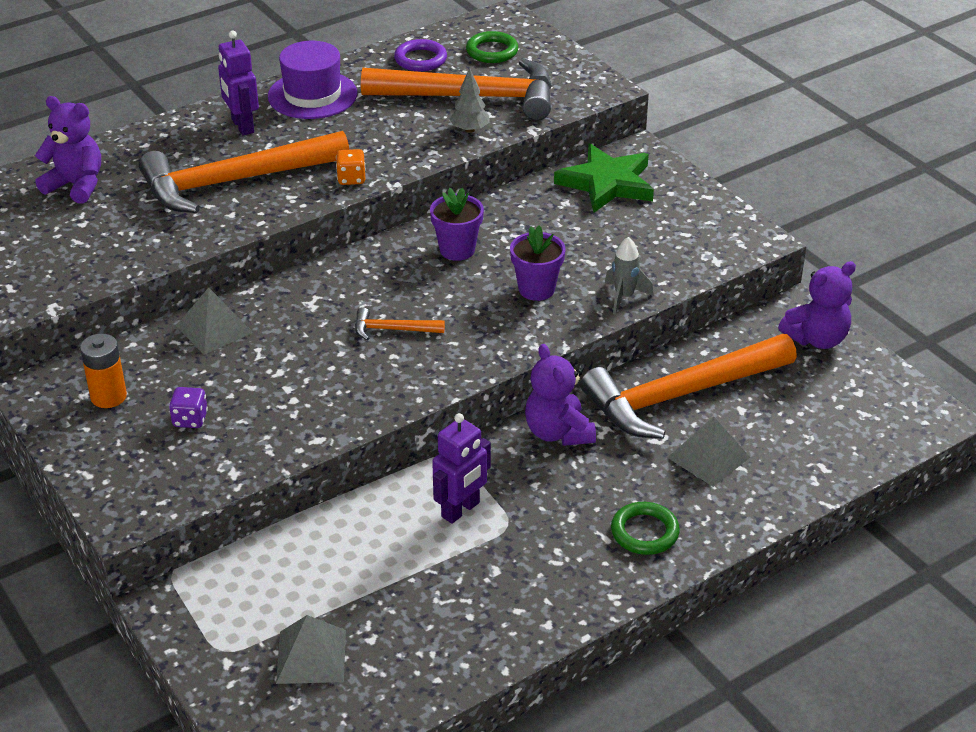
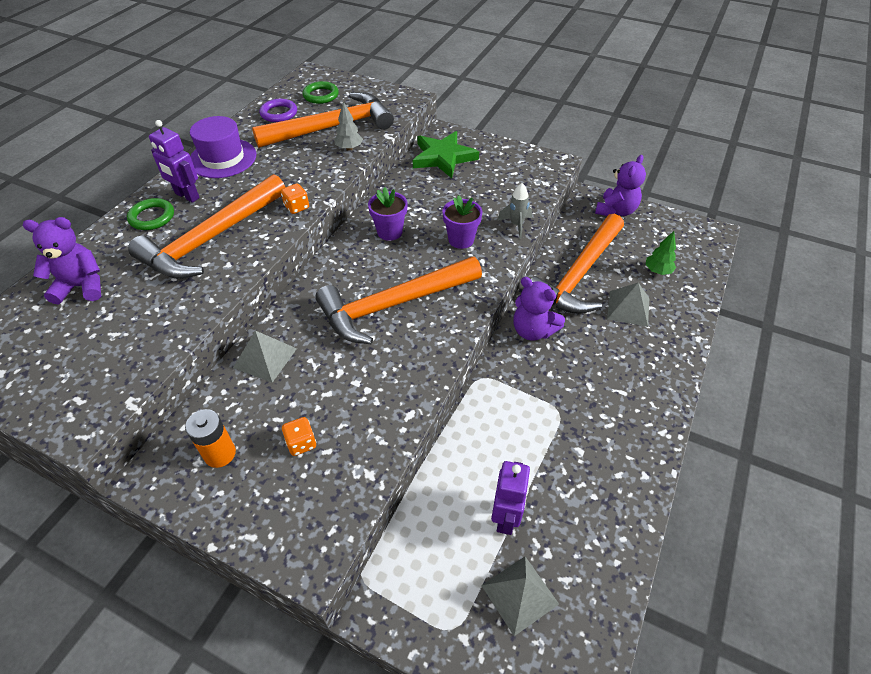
camera: 30 degrees left, 10 degrees up
(190, 419) = (301, 443): purple dice -> orange dice
(393, 330) = (394, 305): orange hammer -> orange hammer, size x2.42
(461, 510) = (521, 415): purple robot -> purple robot (506, 517)
(644, 532) = (640, 376): green ring -> green ring (152, 217)
(797, 432) = (657, 271): none -> green tree

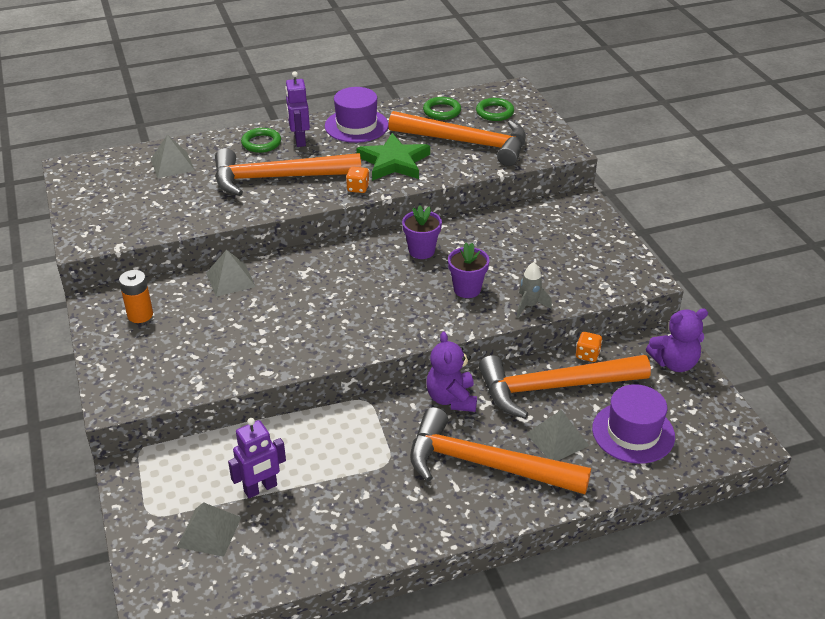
camera: 45 degrees right, 10 degrees down
(81, 286) = (172, 164): purple teddy bear -> grey pyramid
(279, 113) = (442, 111): purple ring -> green ring
(301, 443) = (187, 341): orange dice -> orange dice (587, 355)
(349, 148) = (456, 166): grey tree -> none
(394, 305) = (352, 301): orange hammer -> orange hammer (485, 465)
(443, 157) = (549, 220): green star -> green star (394, 162)
(657, 271) = (633, 432): green tree -> purple hat

